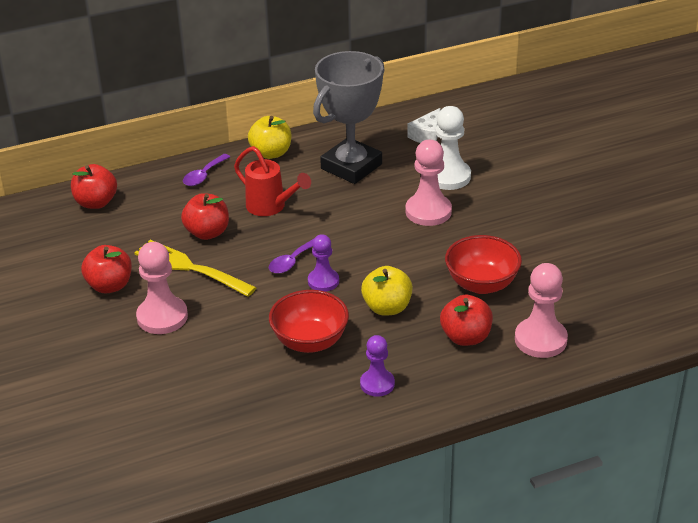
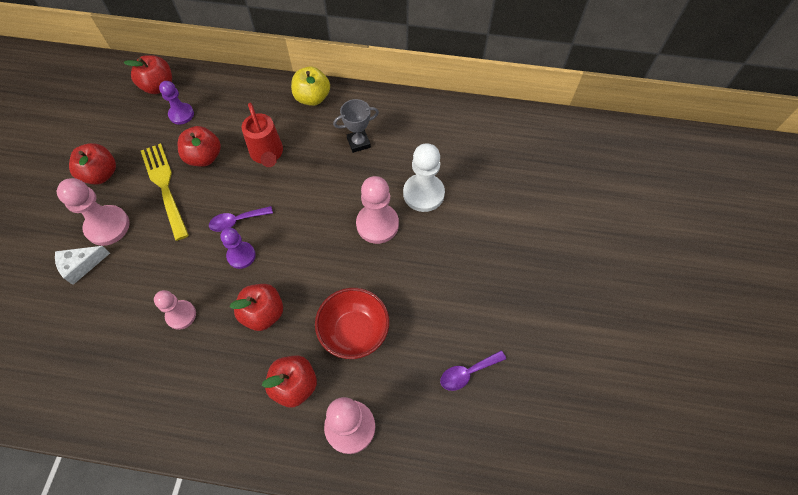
camera: 30 degrees right, 25 degrees up
(203, 175) = (248, 96): purple spoon -> purple spoon (467, 373)
(310, 341) = (181, 315): red bowl -> pink pawn
(351, 166) = (358, 143): grey trophy -> grey trophy, size x0.48
(377, 384) = (190, 394): purple pawn -> purple pawn (181, 114)
(387, 308) = (263, 313): yellow apple -> red apple
(427, 135) = (443, 138): white cheese -> white cheese (81, 266)

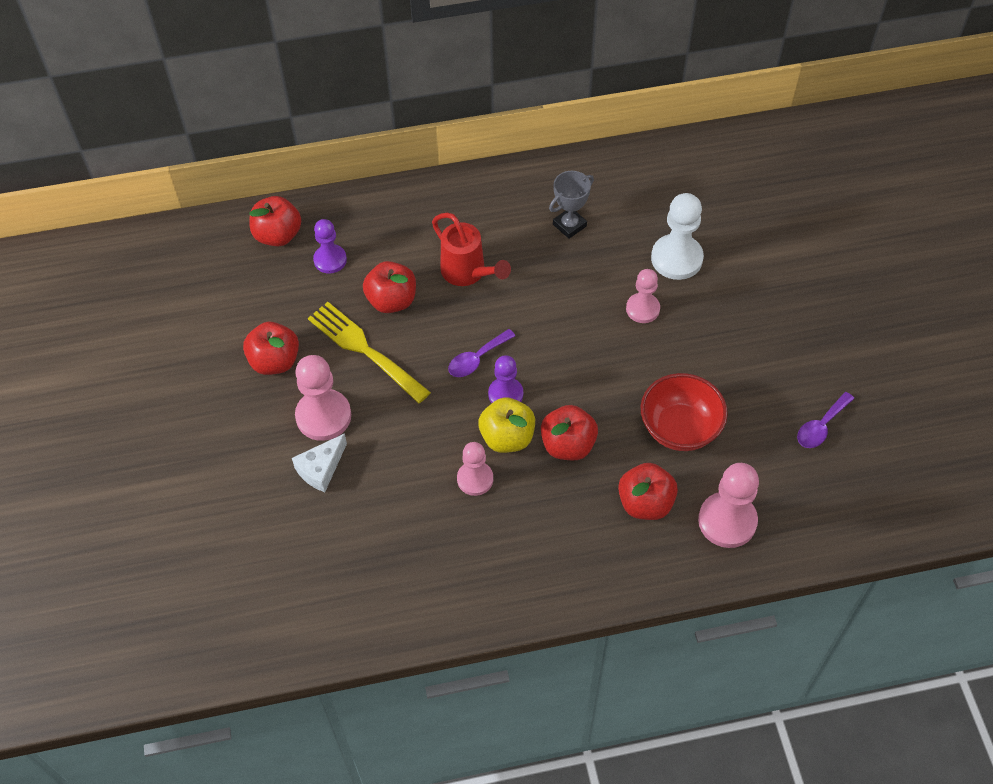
camera: 20 degrees left, 5 degrees down
(312, 98) = (483, 190): yellow apple -> yellow apple (507, 437)
(377, 224) = (642, 309): pink pawn -> pink pawn, size x0.64

